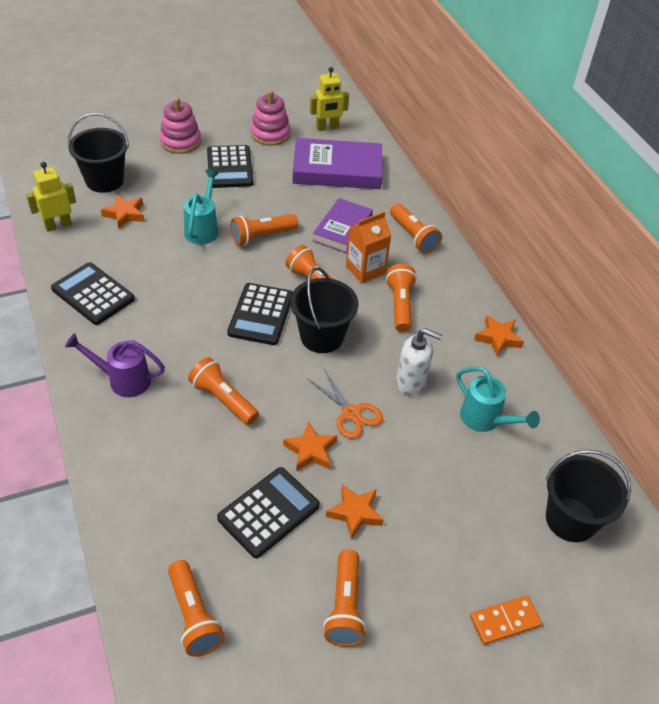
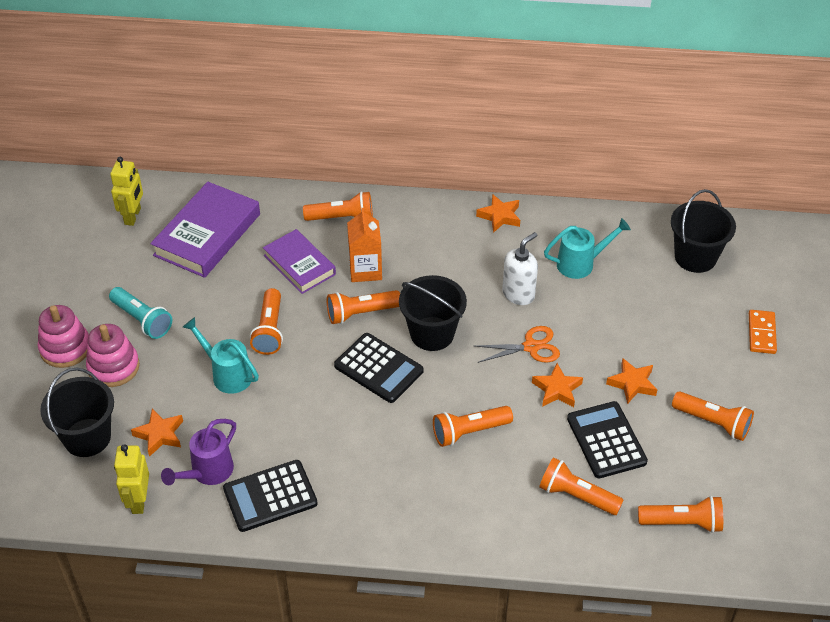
camera: 60 degrees left, 0 degrees up
(123, 380) = (405, 502): purple watering can -> purple watering can (207, 472)
(229, 167) = (142, 320): black calculator -> turquoise flashlight
(270, 134) = (109, 266): pink stacking toy -> pink stacking toy (113, 367)
(400, 305) = (425, 264): orange flashlight -> orange flashlight (576, 496)

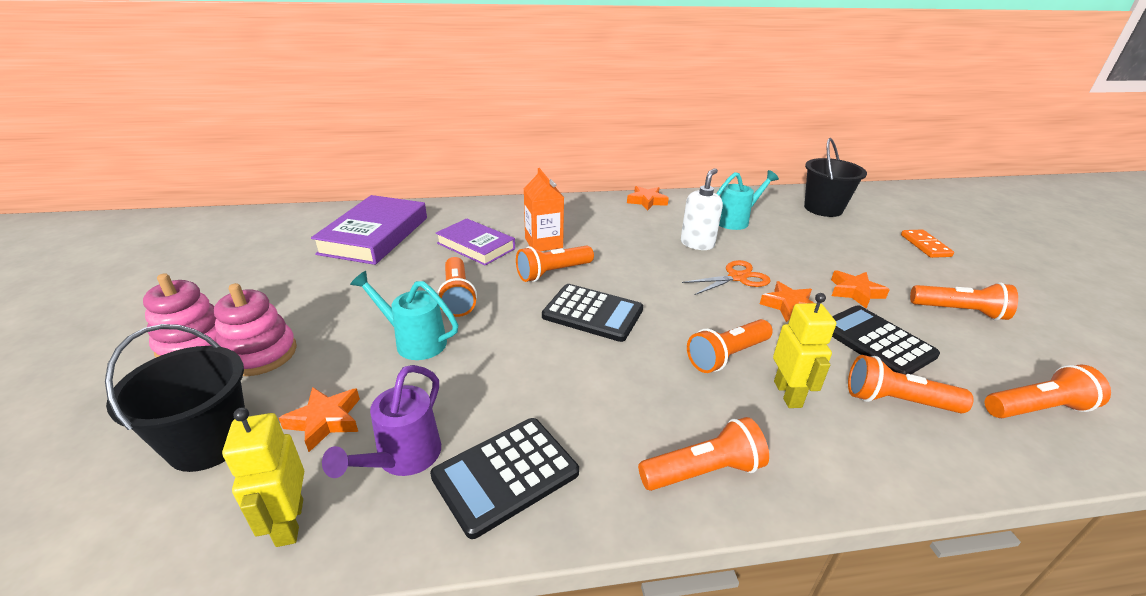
camera: 15 degrees left, 15 degrees down
(133, 216) = (293, 230): yellow robot -> yellow robot (788, 394)
(142, 320) = (301, 305): turquoise flashlight -> none
(342, 218) = (507, 214): orange flashlight -> orange flashlight (703, 471)
(432, 334) = (634, 279): black bucket -> none

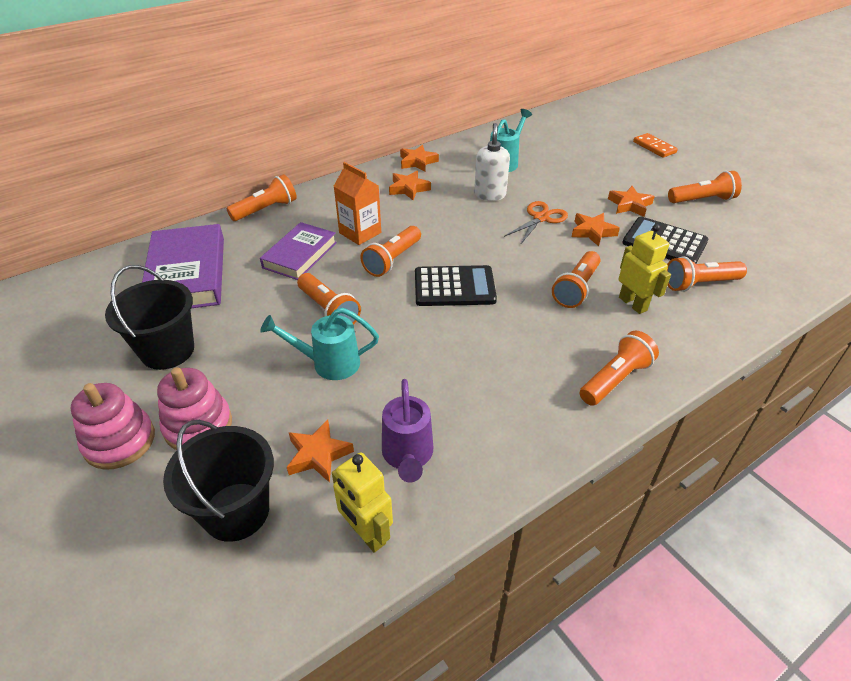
camera: 25 degrees left, 10 degrees up
(476, 246) = (300, 255): purple book -> purple book turned 75 degrees counterclockwise
(505, 474) = (491, 435): black calculator -> none
(620, 220) = (408, 189): none -> orange star
(823, 208) = (564, 131): black bucket -> black bucket (167, 350)
(1036, 409) = (776, 260): orange flashlight -> orange flashlight (266, 209)

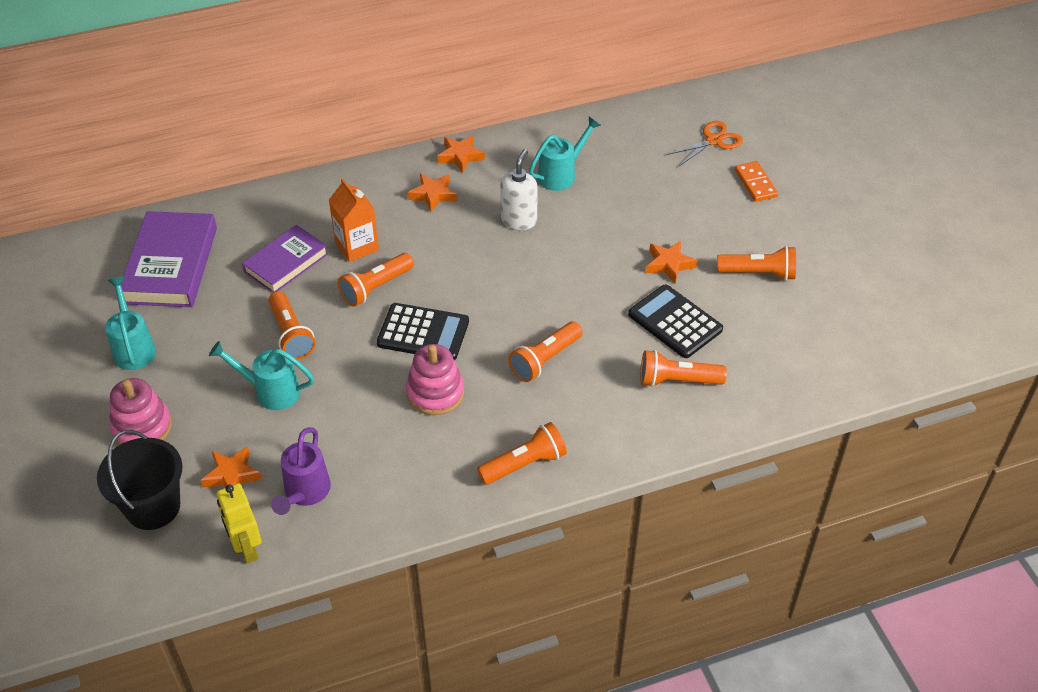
camera: 15 degrees right, 5 degrees up
(119, 441) = (76, 427): pink stacking toy -> pink stacking toy (435, 393)
(167, 350) = (133, 348): black bucket -> turquoise watering can
(266, 209) = (271, 196): orange flashlight -> none
(541, 218) = (558, 263): orange scissors -> orange scissors (714, 140)
(592, 232) = (604, 293): orange star -> none
(633, 304) = (592, 389): yellow robot -> none

